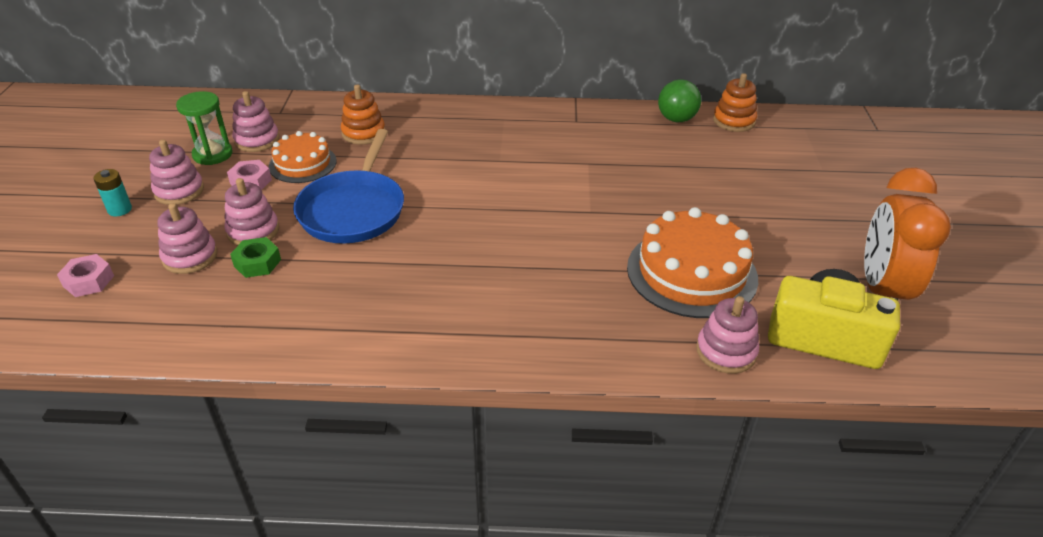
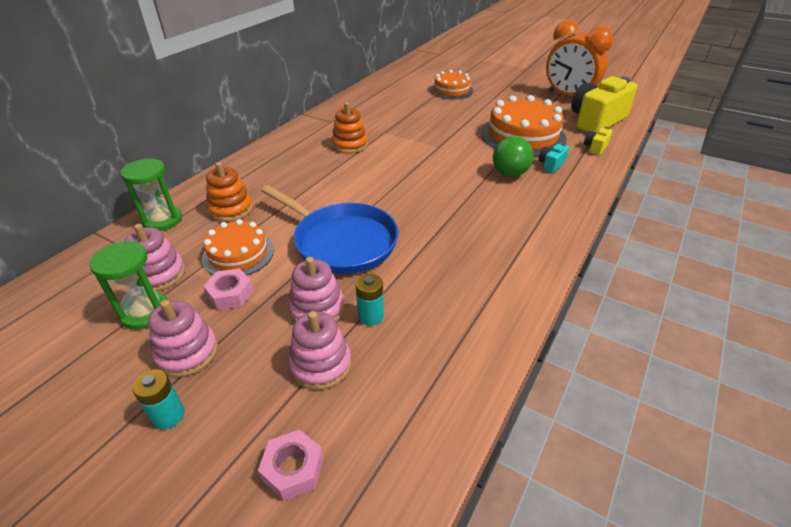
camera: 60 degrees left, 0 degrees up
(257, 263) = (371, 316): green nut -> turquoise battery
(326, 109) = (162, 220): none -> green hourglass
(631, 316) = (551, 165): none -> turquoise camera
(676, 119) = (369, 93): green ball -> green ball (509, 174)
(726, 351) = (595, 148): pink stacking toy -> yellow camera
(734, 121) = (390, 80): orange stacking toy -> orange stacking toy (350, 145)
(763, 176) = (451, 90): none -> orange cake

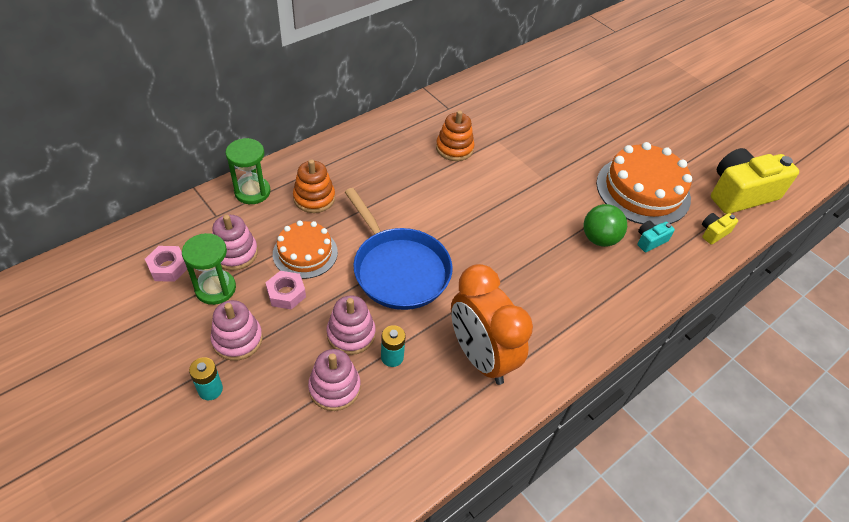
camera: 15 degrees right, 10 degrees up
(293, 469) = (284, 466): pink nut -> pink nut (168, 267)
(451, 90) = (599, 98): orange cake -> none
(568, 97) = (730, 147): orange clock -> orange clock (480, 357)

